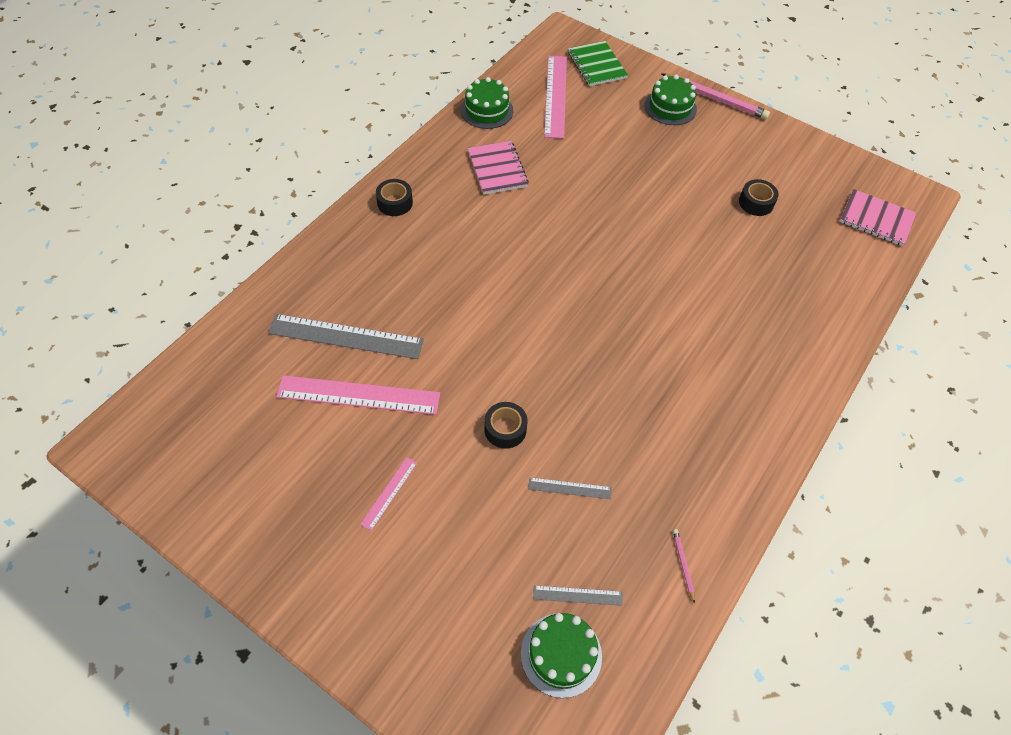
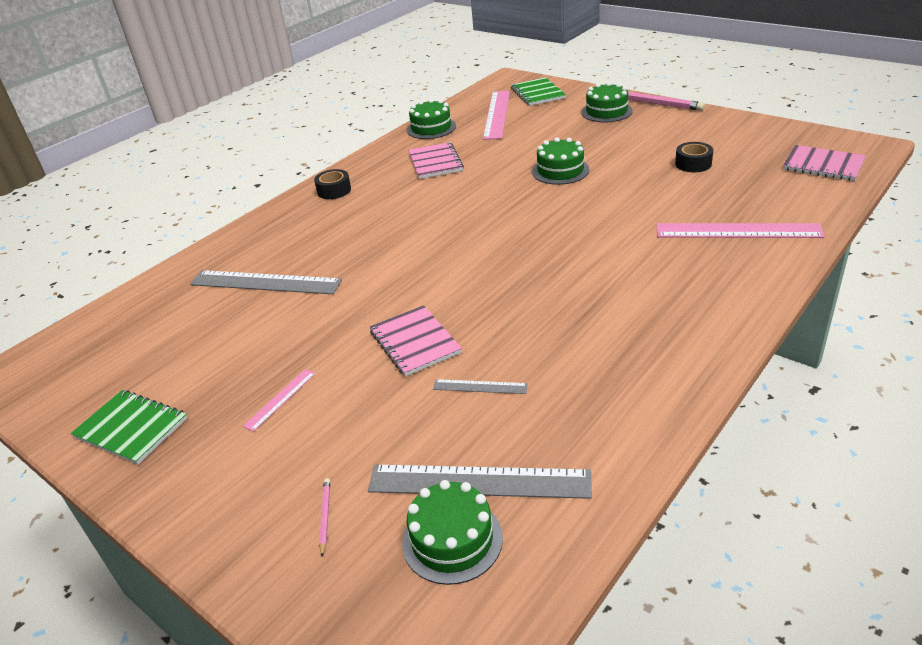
camera: 10 degrees right, 20 degrees down
(253, 521) = (131, 428): none -> green notebook
(358, 395) = (267, 324): pink ruler -> pink ruler (737, 231)
(505, 429) = (415, 342): black tape -> pink notebook
(577, 595) = (479, 481): grey ruler -> grey ruler, size x2.07
(627, 198) = (560, 170): none -> green cake
(683, 564) = (609, 449): pink pencil -> pink pencil (325, 517)

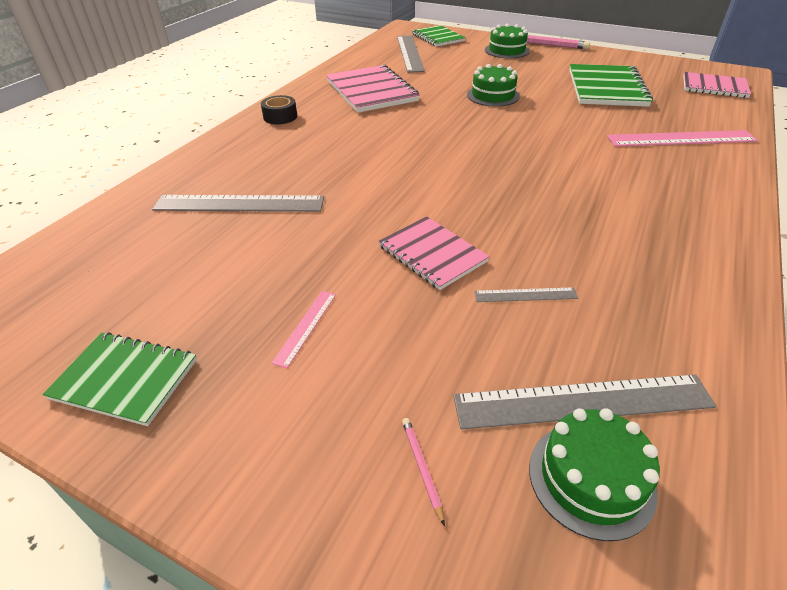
camera: 15 degrees left, 5 degrees up
(431, 128) = (353, 64): green cake -> none
(435, 162) = (371, 91): pink notebook -> pink notebook, size x1.55
(497, 114) = (409, 53): pink ruler -> grey ruler
(693, 164) = (606, 88): black tape -> green notebook

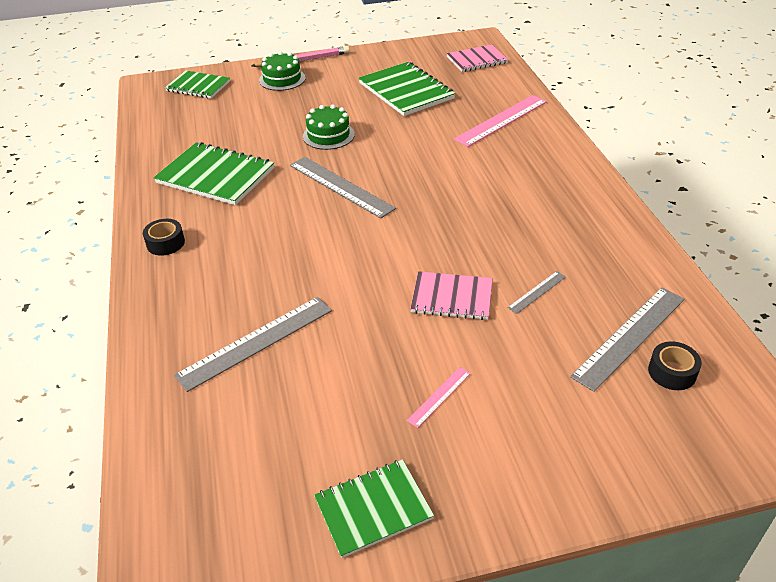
camera: 40 degrees left, 0 degrees up
(305, 327) = (439, 396): pink ruler -> pink ruler turned 60 degrees clockwise
(371, 91) = (216, 176): pink notebook -> green notebook
(409, 53) = (194, 116): grey ruler -> grey ruler (340, 186)
(422, 468) = (600, 424): pink pencil -> none
(591, 478) = (672, 372): green cake -> black tape

